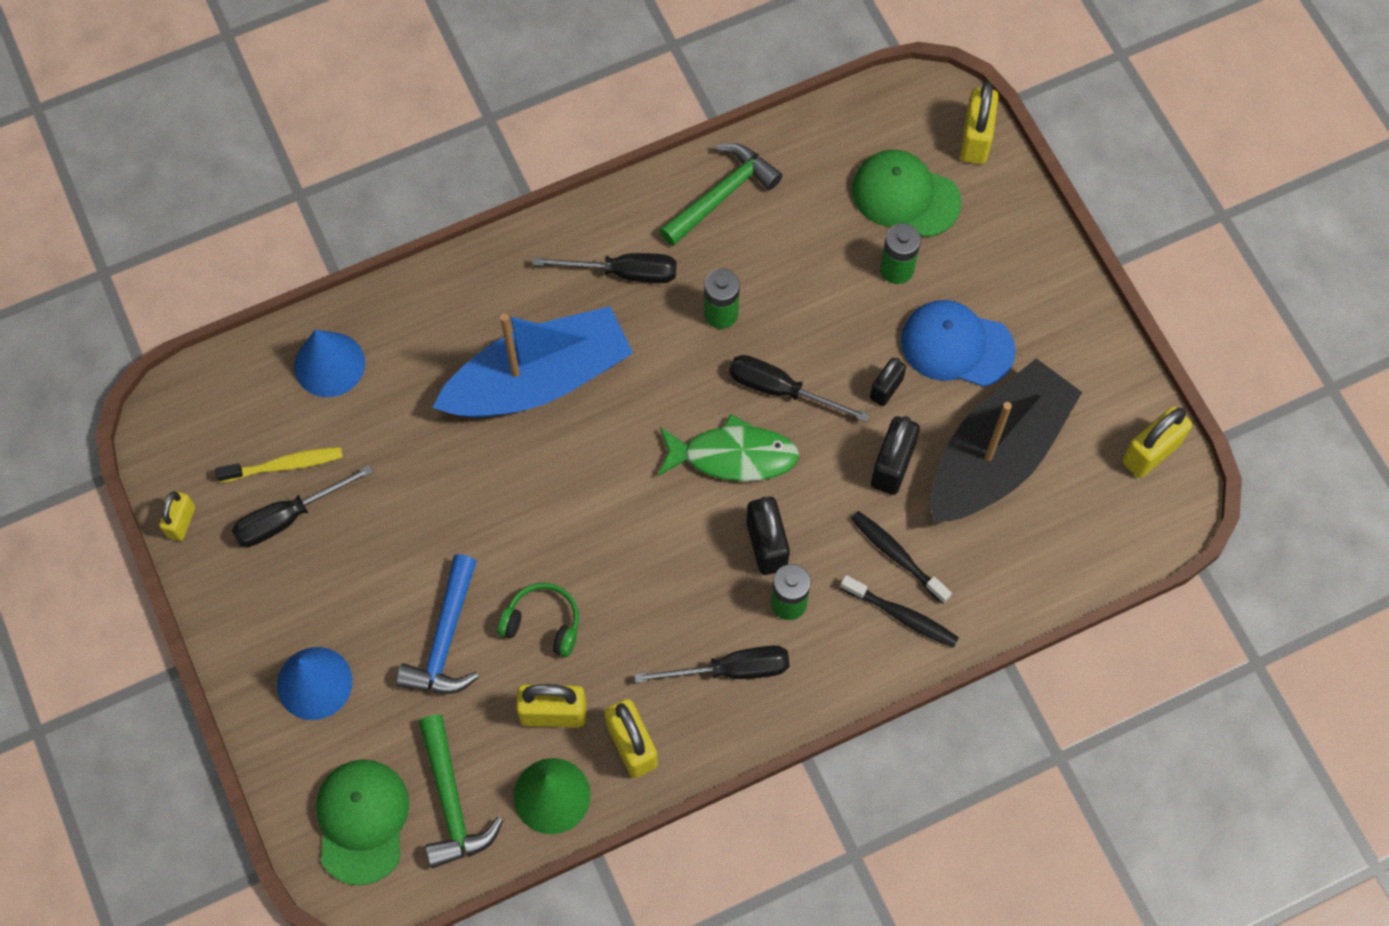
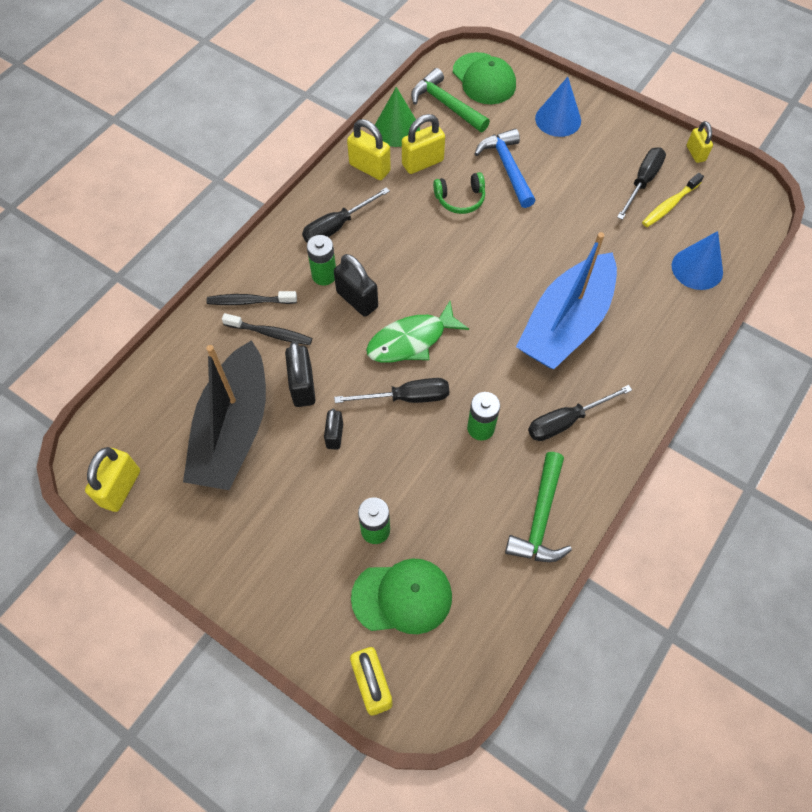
camera: 150 degrees right, 5 degrees down
(957, 345) = (300, 494): blue cap -> none

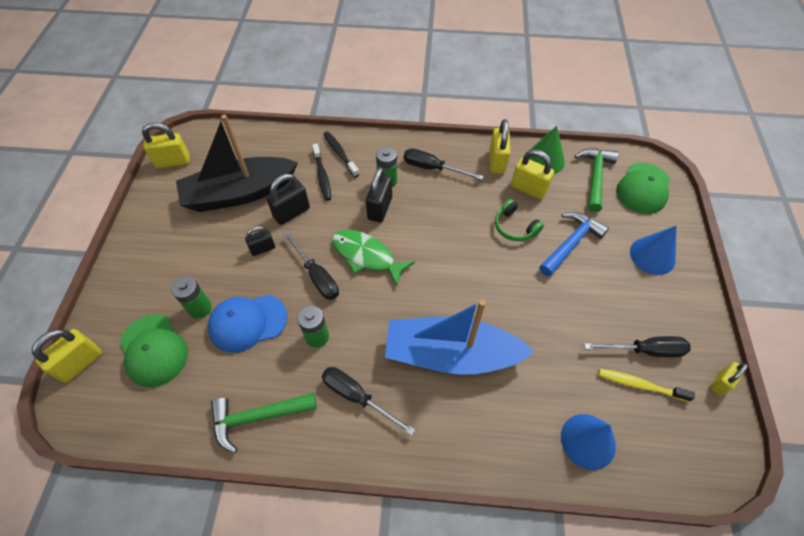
camera: 60 degrees right, 5 degrees down
(424, 487) = (247, 322): none -> blue cap

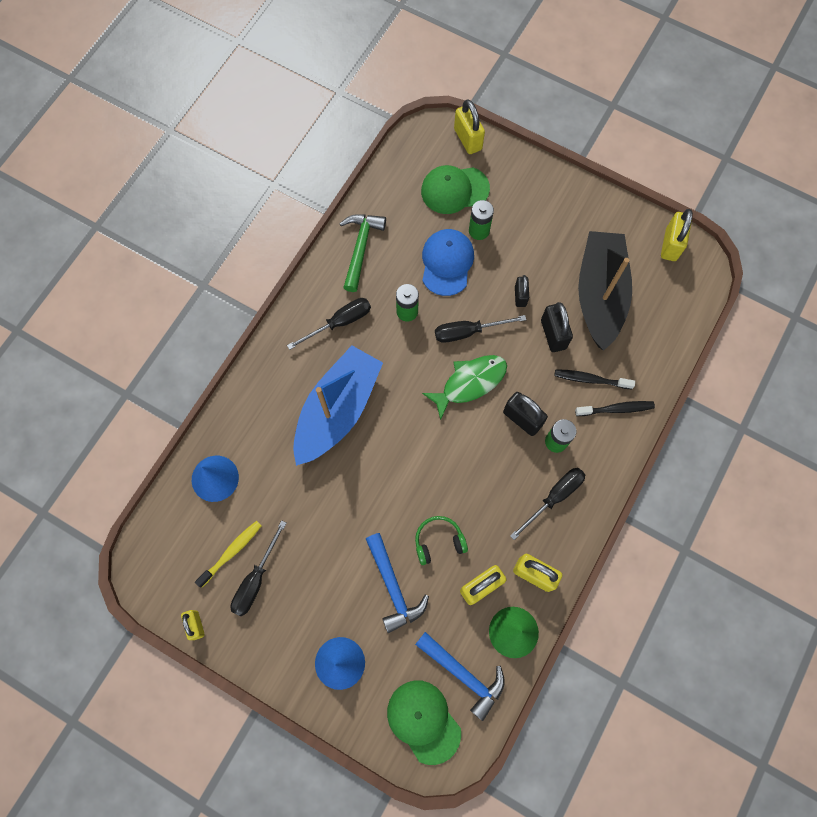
camera: 115 degrees right, 15 degrees up
(595, 177) = (464, 675): green hammer -> blue hammer

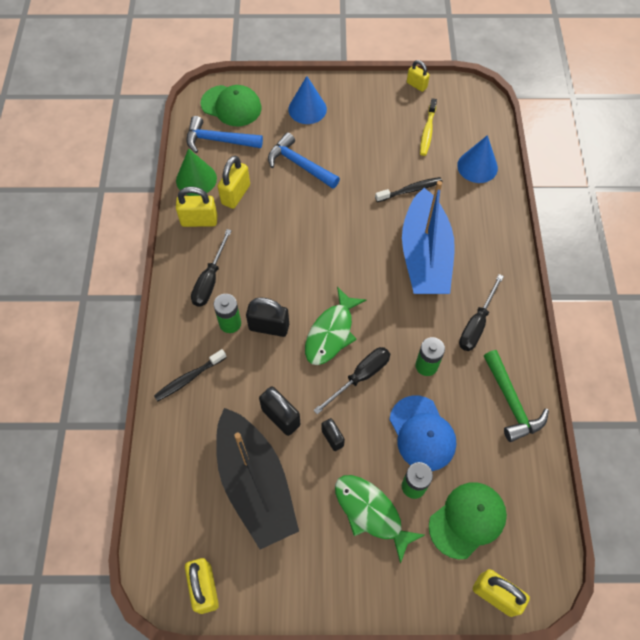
camera: 150 degrees right, 10 degrees down
(256, 580) = (398, 125): black screwdriver -> none
(438, 541) = (284, 207): green headphones -> none
(522, 230) = (371, 512): none -> green fish
(590, 379) = (225, 393): black toothbrush -> black toothbrush (410, 190)

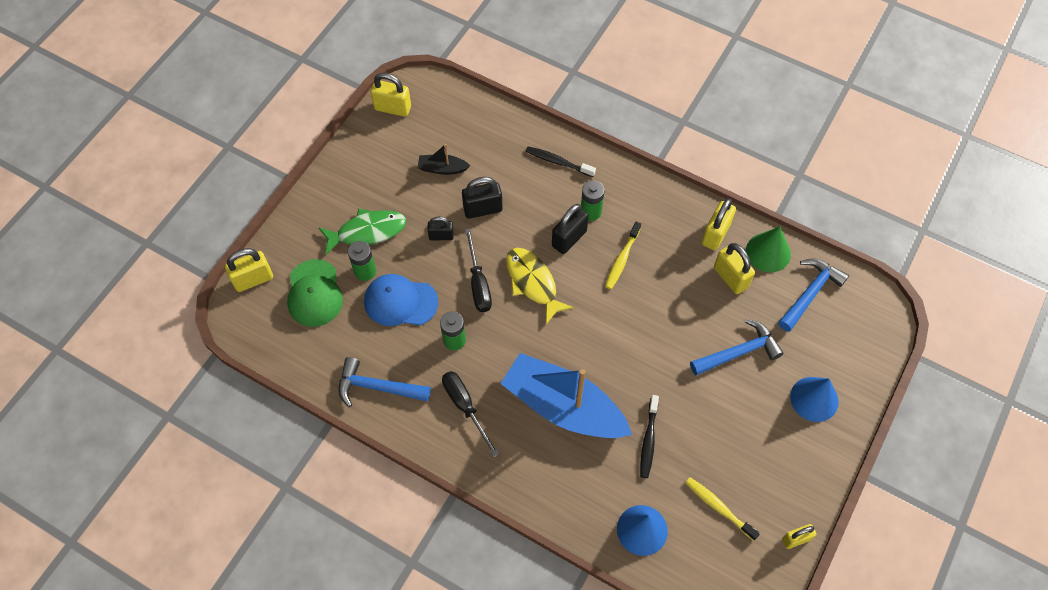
camera: 120 degrees right, 0 degrees up
(189, 378) = (558, 162): black toothbrush -> black toothbrush turned 60 degrees counterclockwise
(210, 280) = (644, 215): black screwdriver -> none
(231, 106) = (854, 326): green cap -> none
(255, 483) = (442, 168): black boat -> black boat, size x0.43
(265, 276) = (622, 259): none -> yellow toothbrush
(331, 333) = (533, 283): green fish -> yellow fish
(511, 402) = (377, 387): green hammer -> blue hammer

